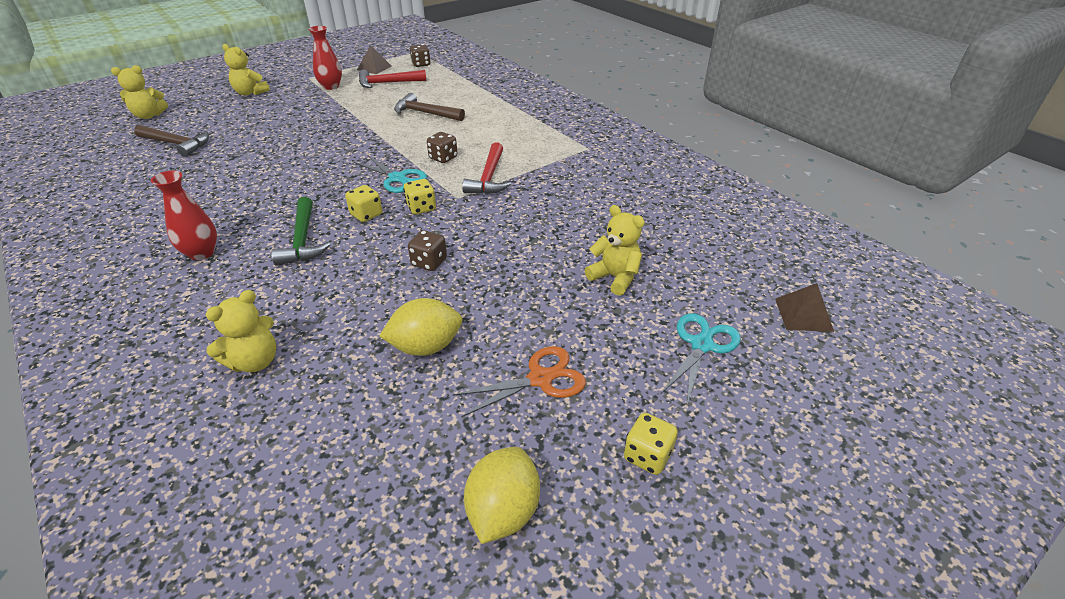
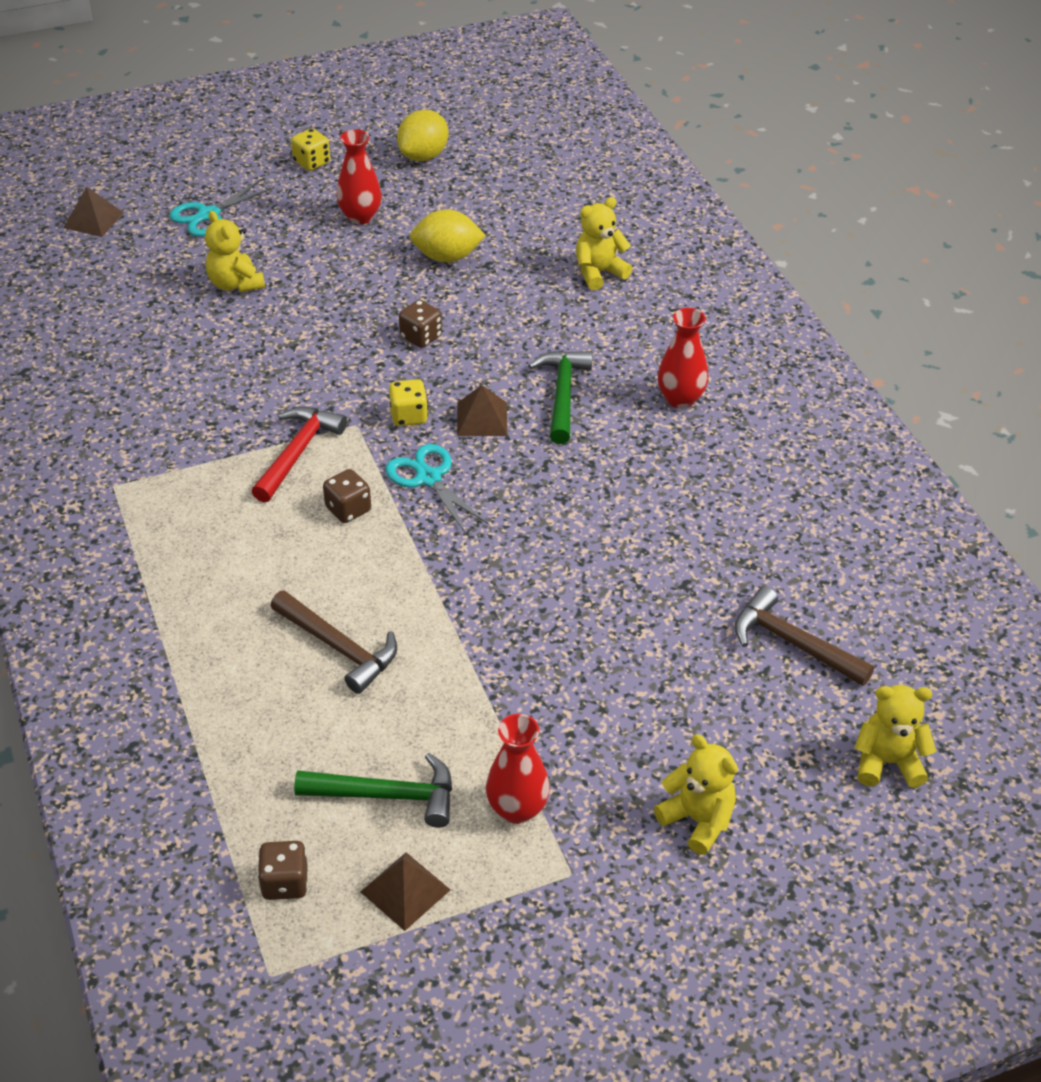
camera: 165 degrees left, 5 degrees up
(366, 215) = (482, 419): yellow dice -> brown pyramid
(387, 83) = (387, 795): red hammer -> green hammer
(540, 379) = (360, 217): orange scissors -> red vase

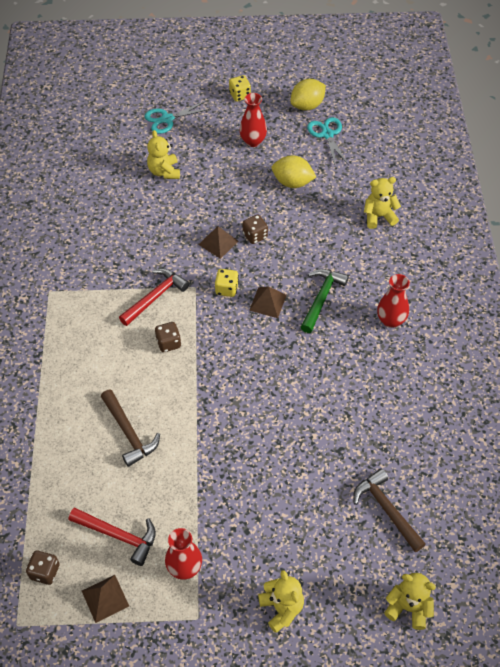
camera: 20 degrees right, 10 degrees up
(93, 220) = (102, 107): brown pyramid -> brown pyramid (218, 242)
(387, 795) = (118, 535): green hammer -> red hammer
(428, 478) = (221, 335): turquoise scissors -> turquoise scissors (327, 134)

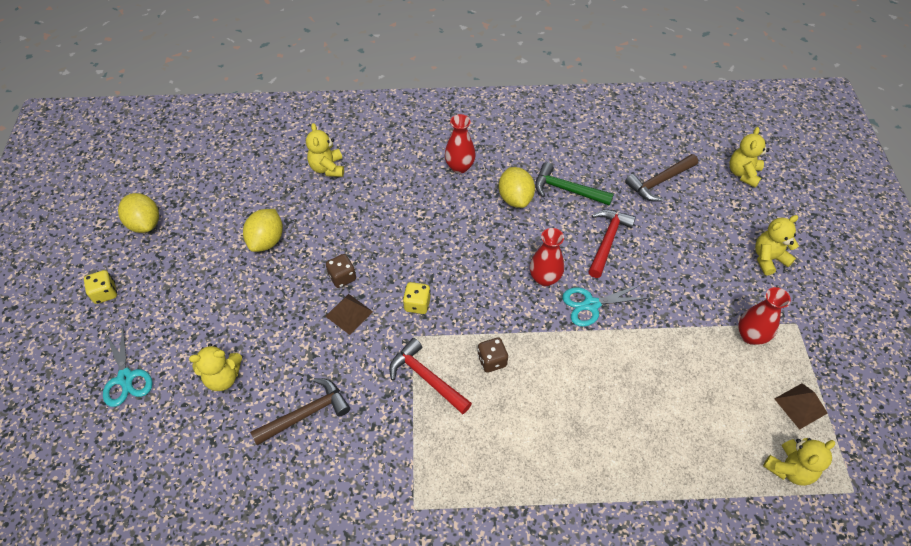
camera: 90 degrees left, 0 degrees up
(45, 572) = (789, 468): brown dice -> yellow teddy bear
(118, 535) = (732, 397): red hammer -> red hammer (607, 241)
(129, 433) = (611, 395): brown hammer -> brown hammer (306, 413)
(253, 141) = (192, 279): red vase -> red vase (544, 278)
(267, 302) = (436, 266): brown pyramid -> none
(321, 298) = (432, 219): green hammer -> green hammer (566, 190)
(327, 134) = (198, 206): turquoise scissors -> turquoise scissors (591, 305)
(352, 367) = (515, 198): none -> yellow lemon

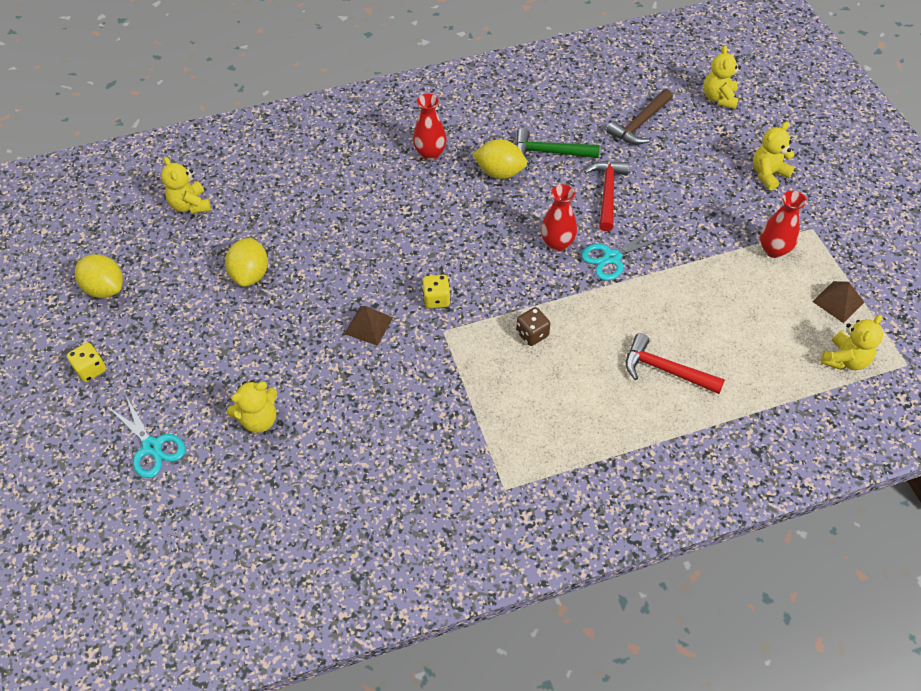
camera: 15 degrees left, 0 degrees up
(306, 413) = (361, 431): brown hammer -> none
(327, 168) = (288, 186): yellow teddy bear -> yellow teddy bear (190, 205)
(342, 277) = (347, 291): brown dice -> none
(426, 378) = (472, 366): red hammer -> red hammer (665, 370)
(515, 198) = (499, 172): yellow lemon -> yellow lemon turned 45 degrees counterclockwise

